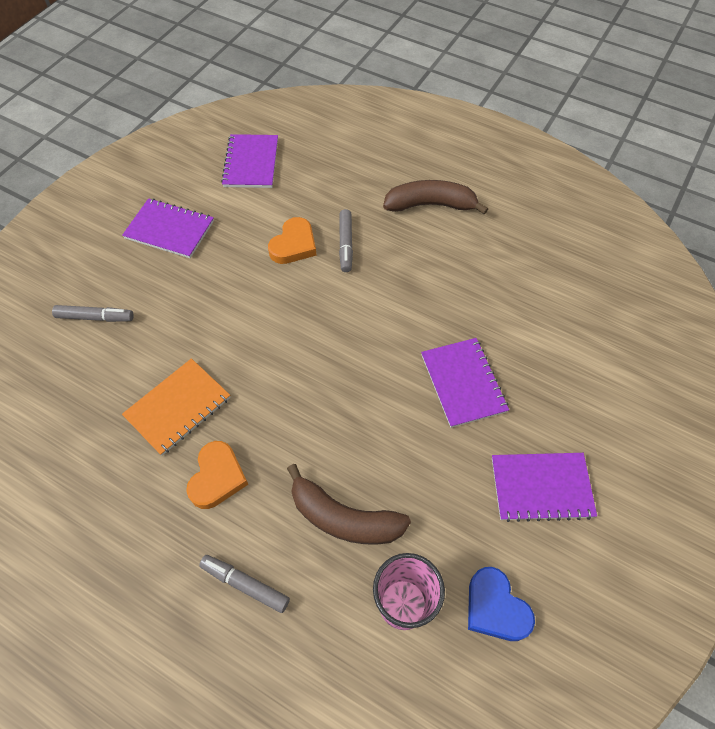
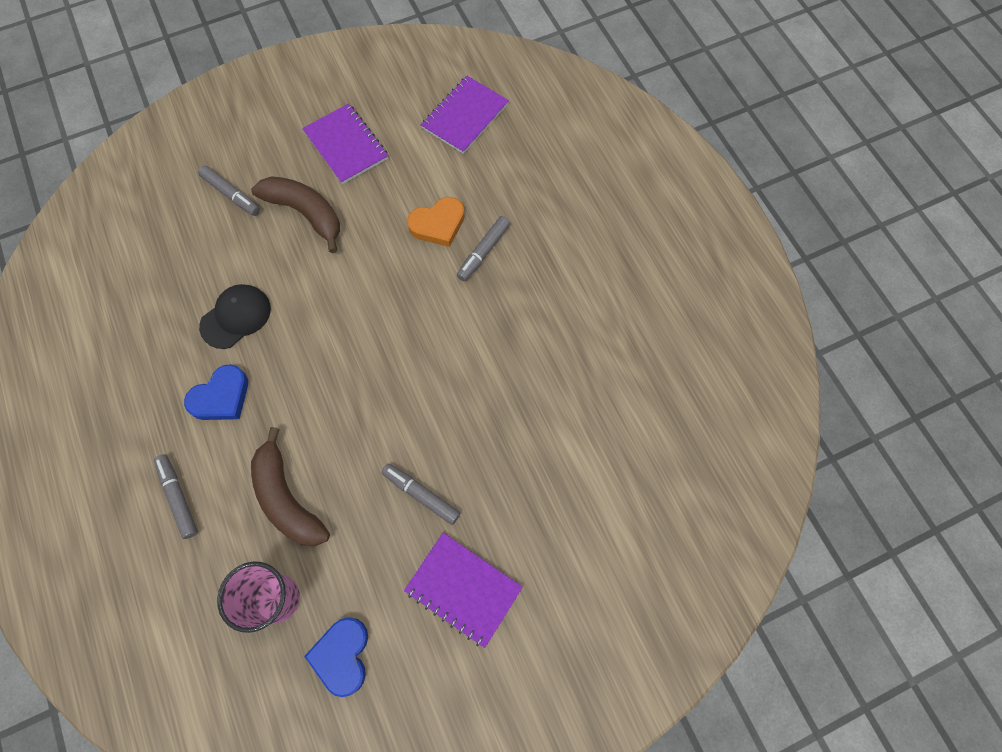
camera: 35 degrees right, 10 degrees up
(178, 407) = (236, 317): orange notebook -> black cap
(217, 477) = (221, 397): orange heart -> blue heart
(430, 205) = (594, 259): brown banana -> brown banana (305, 213)
(449, 441) = (421, 494): none -> grey marker
(463, 383) = (477, 452): purple notebook -> none

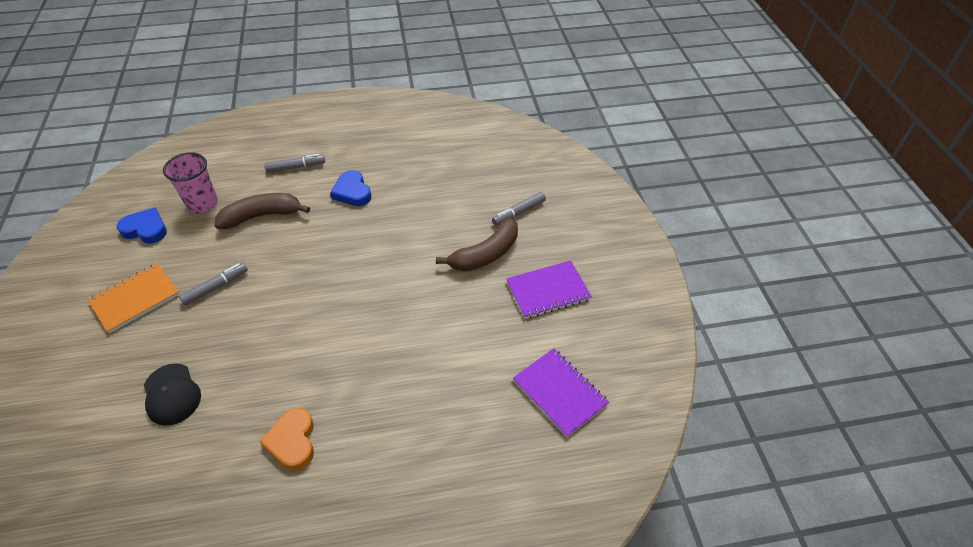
camera: 105 degrees right, 20 degrees down
(236, 317) = (410, 205): black cap -> black cap (171, 394)
(438, 224) = (441, 344): orange heart -> orange heart (292, 441)
(463, 589) = (135, 299): purple notebook -> orange notebook
(483, 252) = (399, 373): grey marker -> none

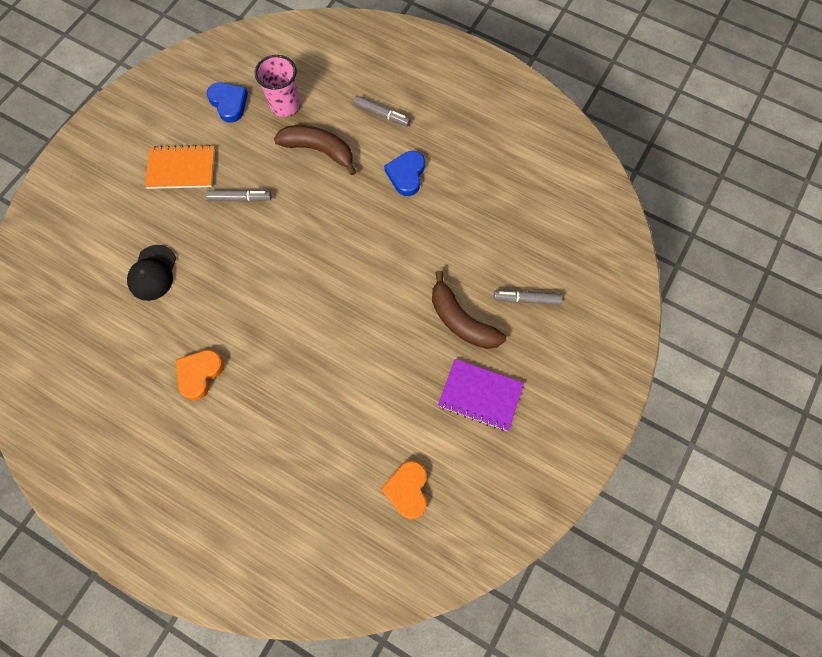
camera: 40 degrees right, 20 degrees up
(485, 254) = (461, 321): brown banana -> brown banana turned 45 degrees clockwise
(560, 392) = (407, 490): purple notebook -> orange heart

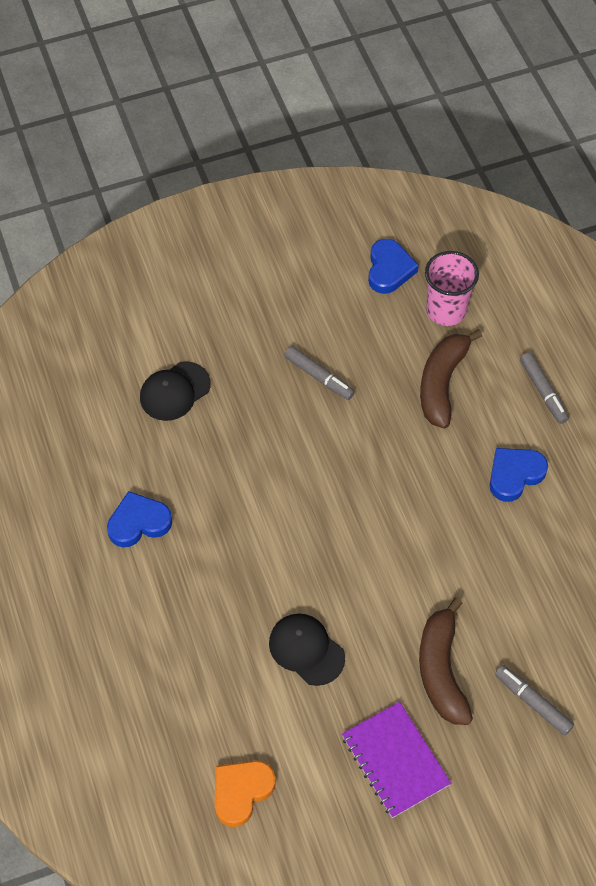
camera: 40 degrees right, 10 degrees down
(181, 168) = (286, 305): orange notebook -> none
(199, 374) = (138, 522): orange heart -> blue heart
(319, 150) = (442, 383): brown banana -> brown banana turned 135 degrees counterclockwise
(373, 371) = (306, 650): none -> black cap

